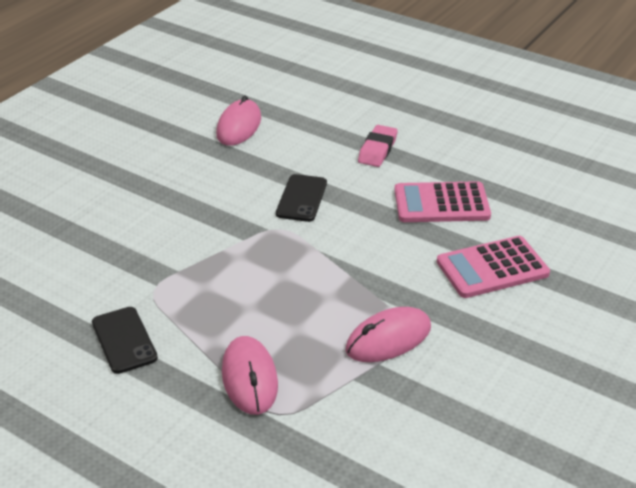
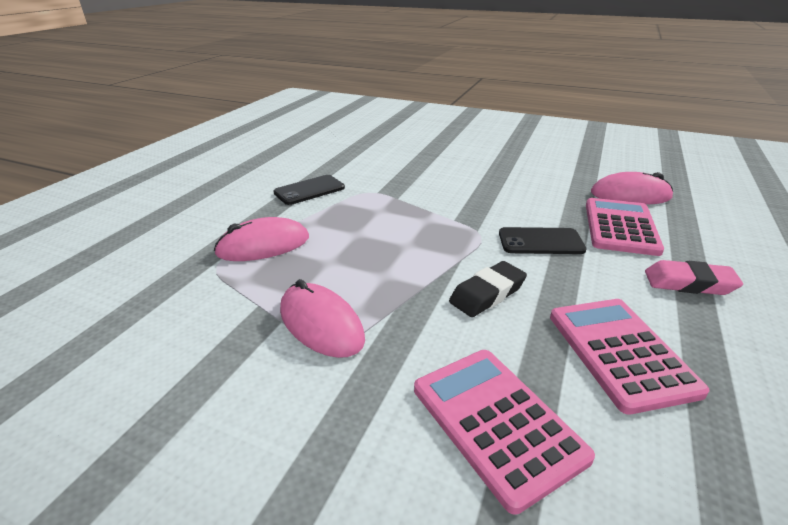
camera: 80 degrees right, 5 degrees down
(292, 151) = (620, 227): none -> pink calculator
(368, 244) = (487, 294): none -> black eraser

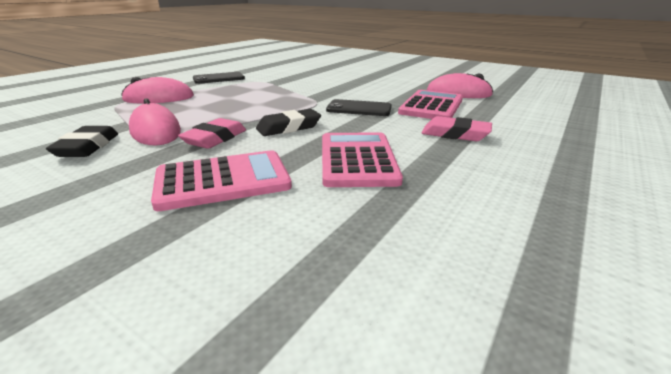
camera: 10 degrees right, 5 degrees down
(257, 375) = (87, 147): none -> black eraser
(414, 331) = (215, 139): none -> pink eraser
(496, 422) = (223, 180): pink calculator -> pink calculator turned 90 degrees clockwise

